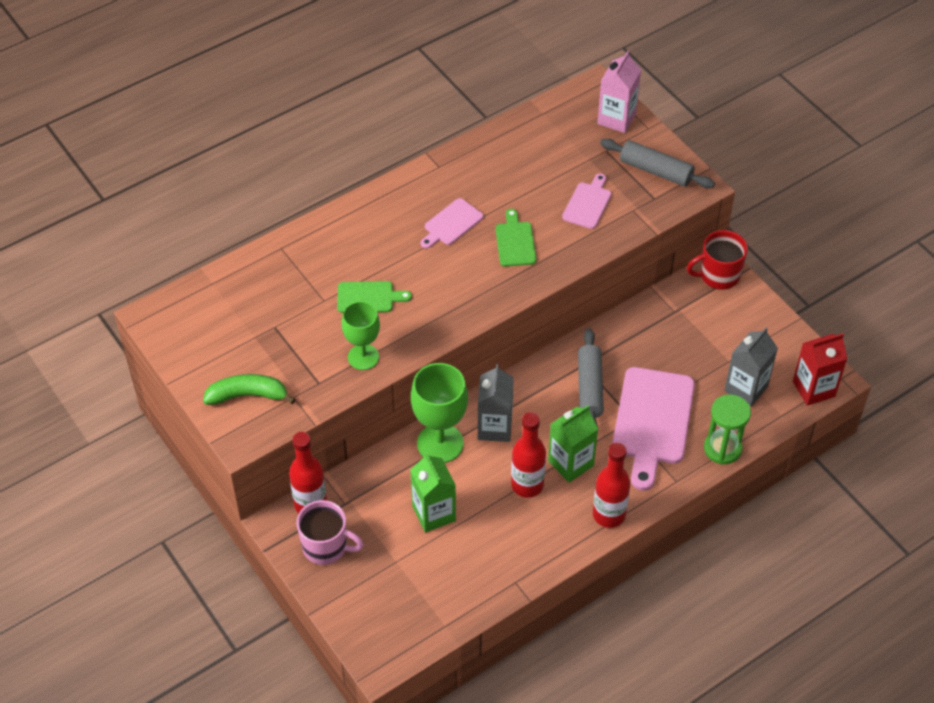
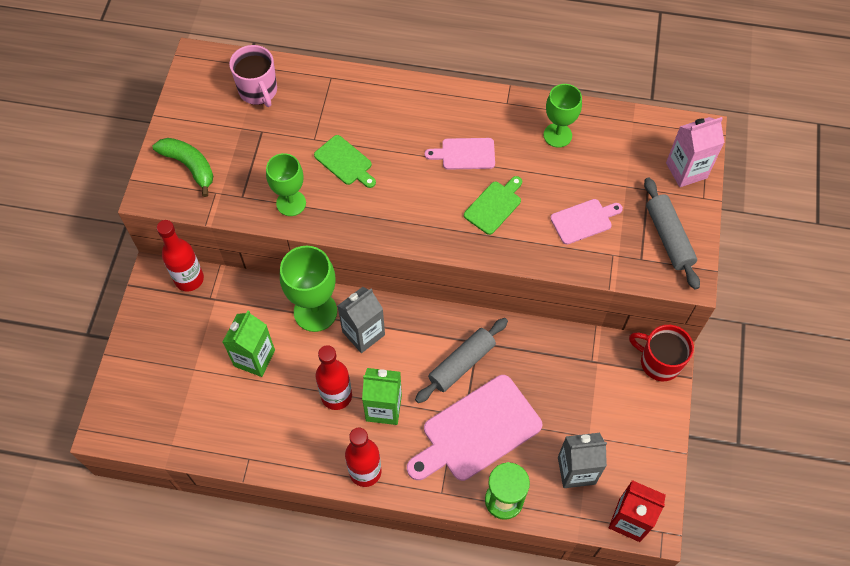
camera: 45 degrees right, 10 degrees up
(326, 547) = (165, 318): pink mug -> pink mug (258, 91)
(502, 161) = (557, 135): none -> green goblet

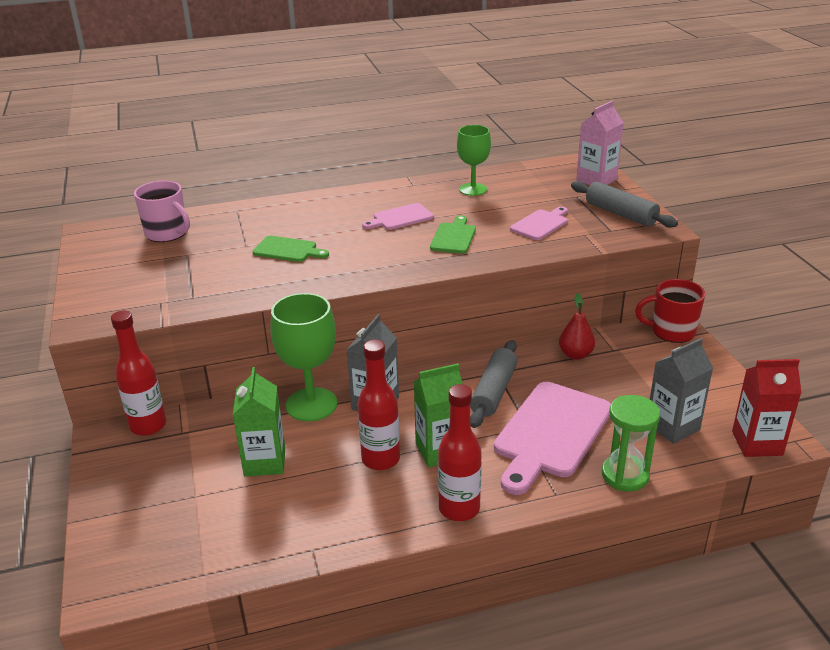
camera: 25 degrees left, 30 degrees down
(189, 166) = (119, 293): green banana -> none
(291, 203) = (250, 287): green goblet -> none
(555, 352) = (575, 355): none -> red pear

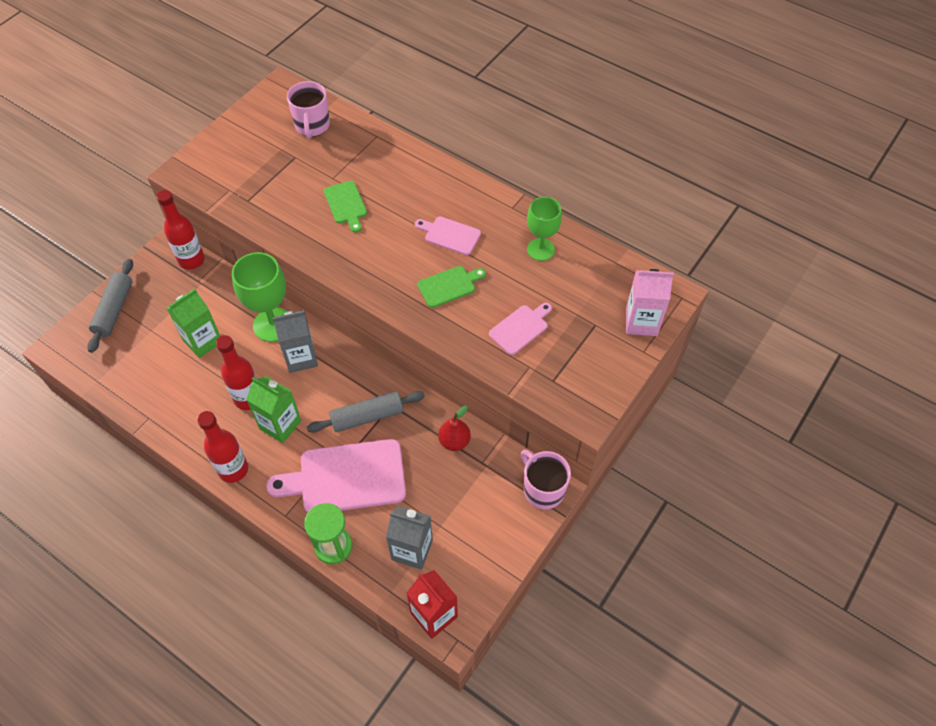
camera: 50 degrees right, 25 degrees up
(540, 224) = (520, 328): pink cutting board -> pink cutting board turned 45 degrees counterclockwise
(620, 214) = (589, 372): grey rolling pin -> grey rolling pin (114, 310)
(671, 331) = (543, 489): red mug -> pink mug

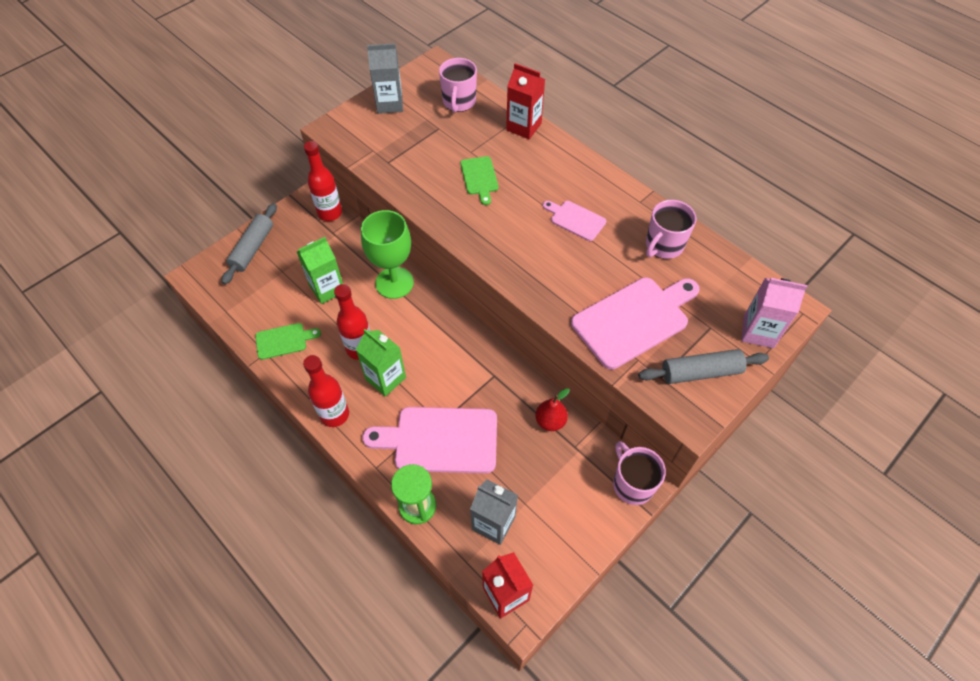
camera: 10 degrees right, 0 degrees up
(301, 358) = (415, 317): grey carton -> grey carton (389, 104)
(367, 416) = (469, 383): grey rolling pin -> grey rolling pin (700, 372)
(384, 144) = (524, 127): none -> red carton
(449, 286) = (568, 268): green cutting board -> green cutting board (284, 340)
(520, 328) = (634, 320): pink cutting board -> pink cutting board, size x1.93
(540, 249) = (663, 245): green goblet -> pink mug

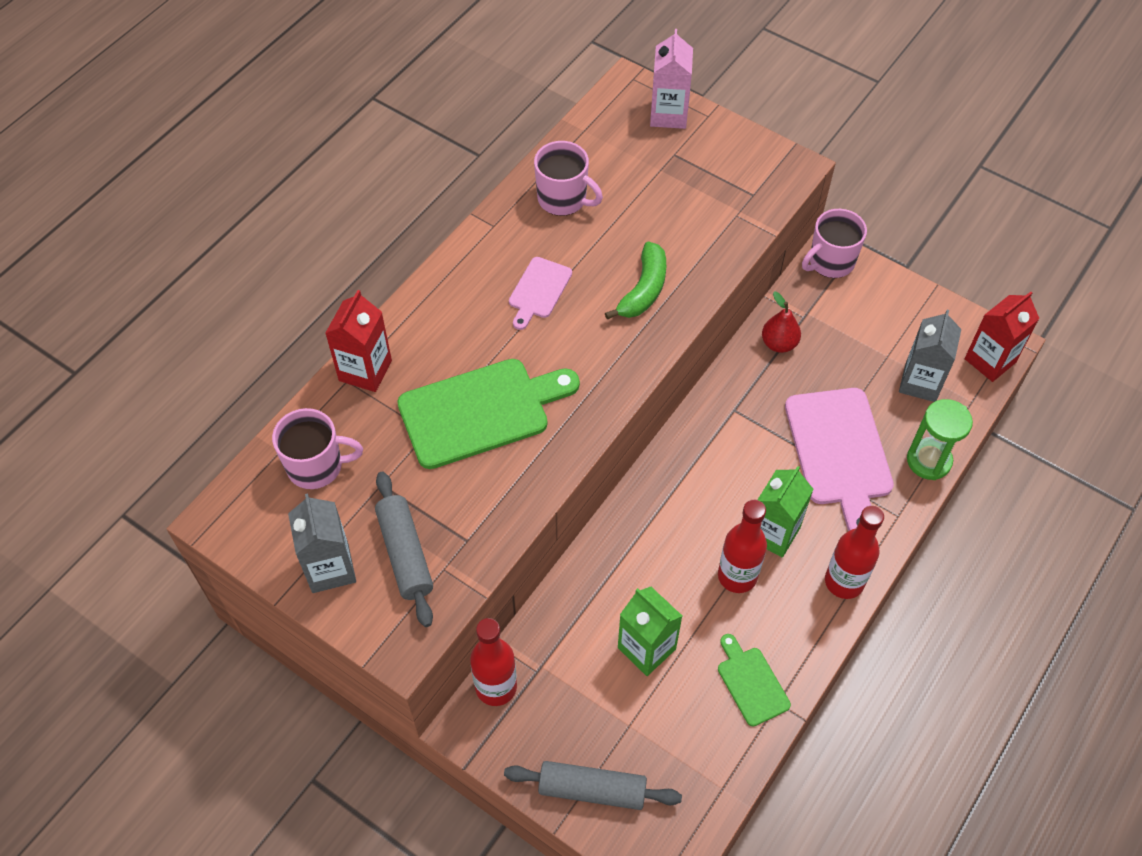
camera: 100 degrees left, 0 degrees up
(394, 283) = (616, 557): green goblet -> none
(479, 178) = (480, 411): green cutting board -> green cutting board, size x1.93
(567, 282) = (644, 290): none -> green banana
(634, 320) = (683, 222): pink cutting board -> none
(700, 372) = (736, 161): grey rolling pin -> grey rolling pin (405, 554)

